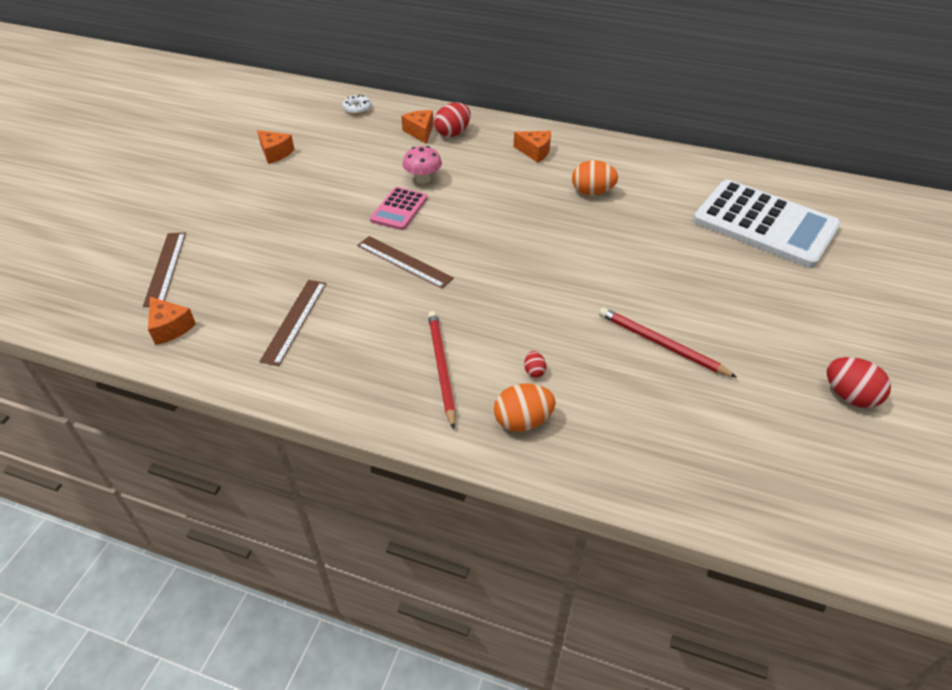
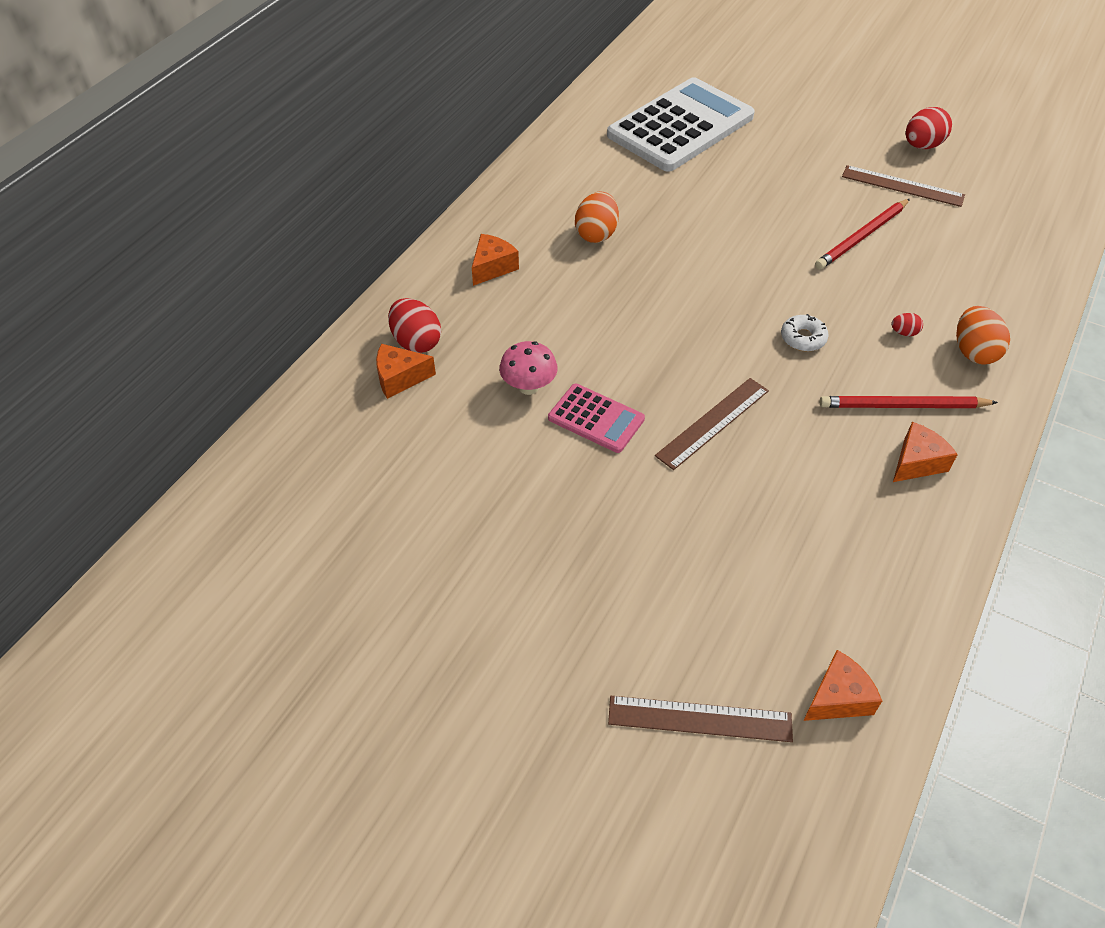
camera: 80 degrees left, 5 degrees up
(275, 153) = (400, 570): orange cheese -> orange cheese (917, 462)
(294, 321) = (824, 544): brown ruler -> brown ruler (902, 186)
(357, 109) = (296, 451): white donut -> white donut (803, 338)

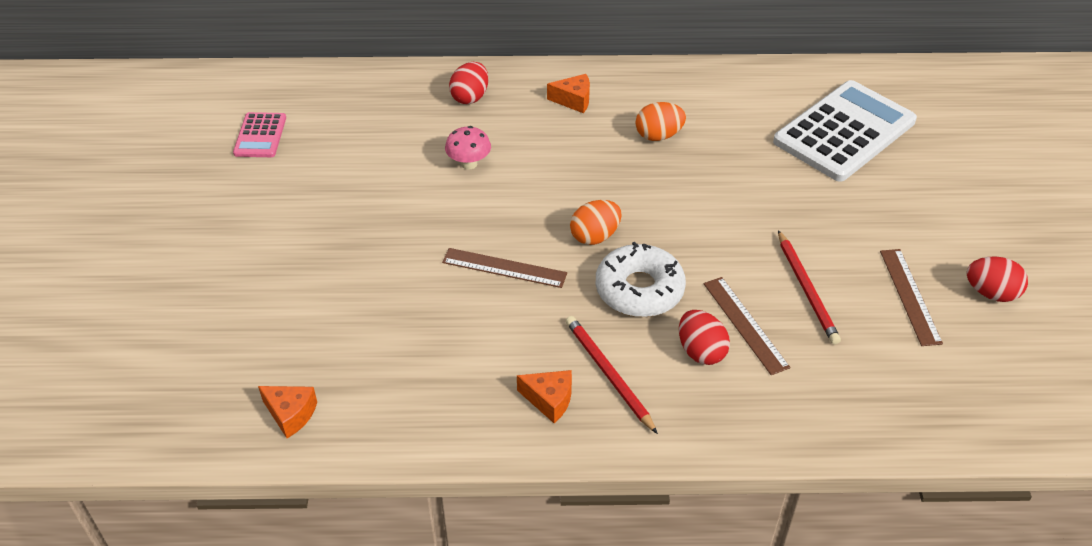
camera: 60 degrees right, 5 degrees down
(400, 378) = (432, 104): orange cheese -> none
(596, 418) = (463, 207): pink calculator -> pink calculator (260, 136)
(680, 126) = (844, 132): white calculator -> white calculator turned 60 degrees counterclockwise
(700, 719) = (237, 347): brown ruler -> brown ruler (745, 324)
(803, 338) = (639, 290): white donut -> white donut, size x2.08
(862, 236) = (806, 289): red pencil -> red pencil turned 120 degrees counterclockwise
(904, 333) = (700, 351): red egg -> red egg, size x2.01
(973, 352) = (716, 405): orange egg -> orange egg (595, 236)

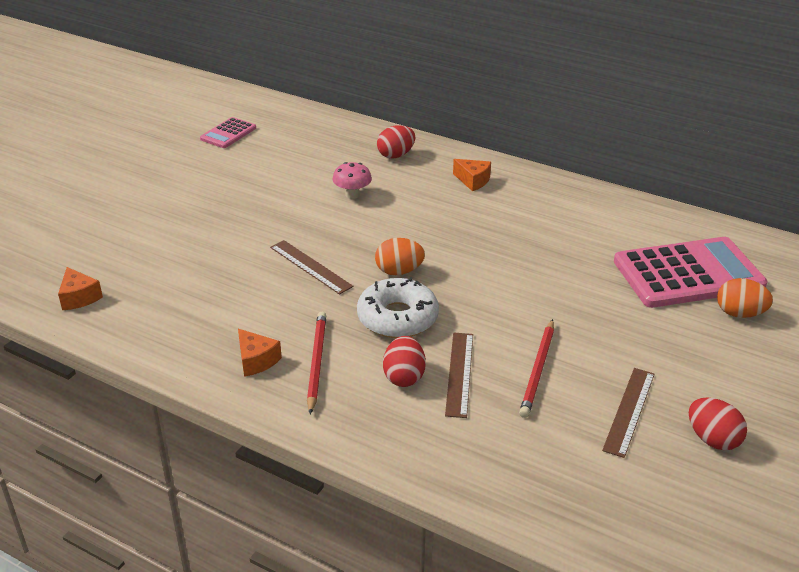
camera: 30 degrees right, 10 degrees down
(658, 136) = (518, 224): orange egg -> orange egg (739, 314)
(844, 132) = (688, 274): white calculator -> pink calculator

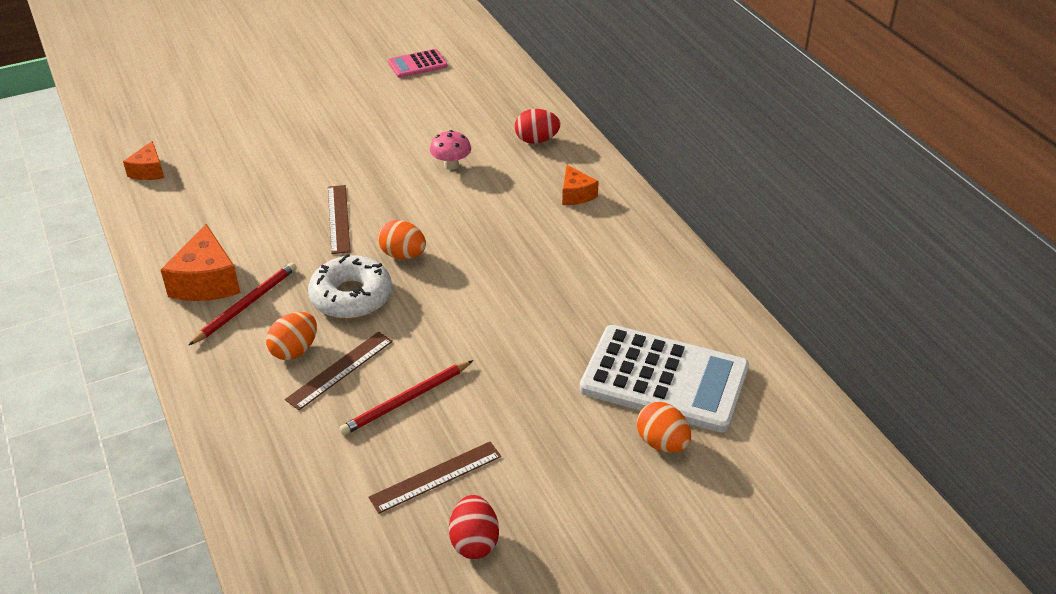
camera: 35 degrees right, 5 degrees up
(256, 360) = (206, 282): orange cheese -> orange cheese, size x1.69
(404, 377) = (294, 350): red egg -> orange egg
(688, 274) = (664, 379): pink calculator -> white calculator

